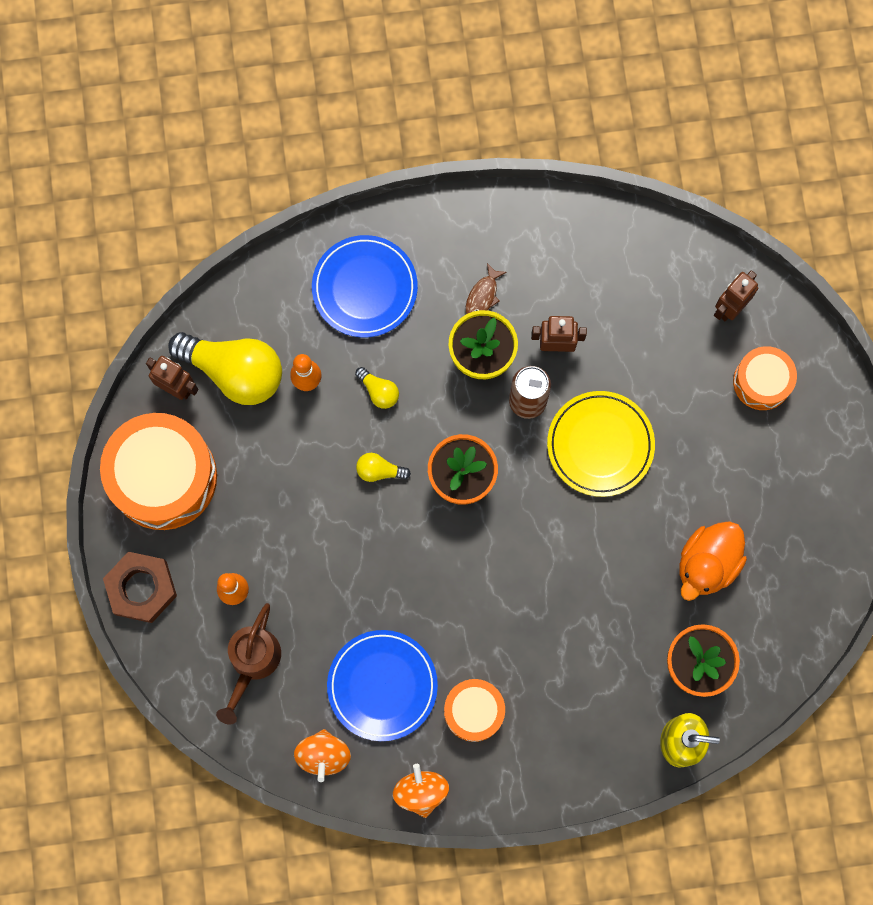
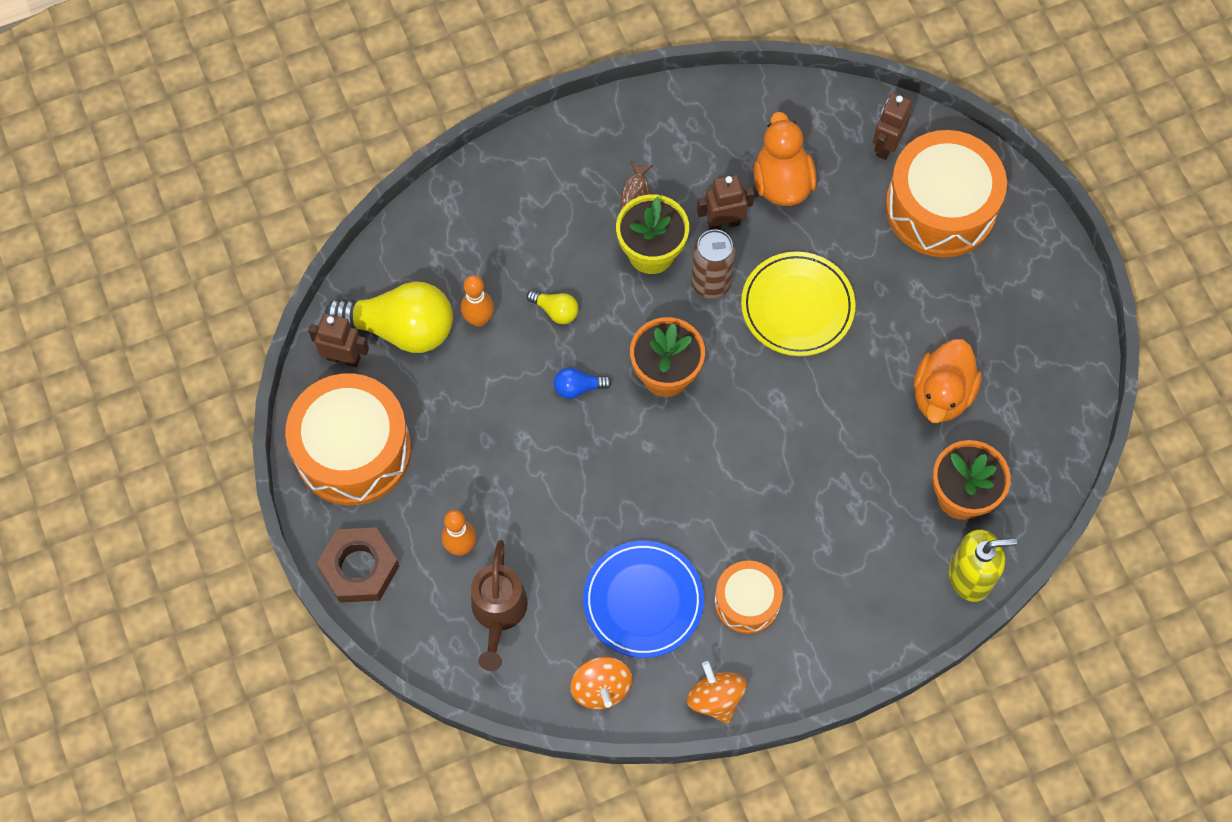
camera: 15 degrees left, 10 degrees down
(365, 288) = (512, 215): blue plate -> none
(379, 471) = (578, 388): yellow light bulb -> blue light bulb
(621, 319) = (781, 182): none -> orange duck
(762, 382) = (940, 207): orange drum -> orange drum, size x1.83

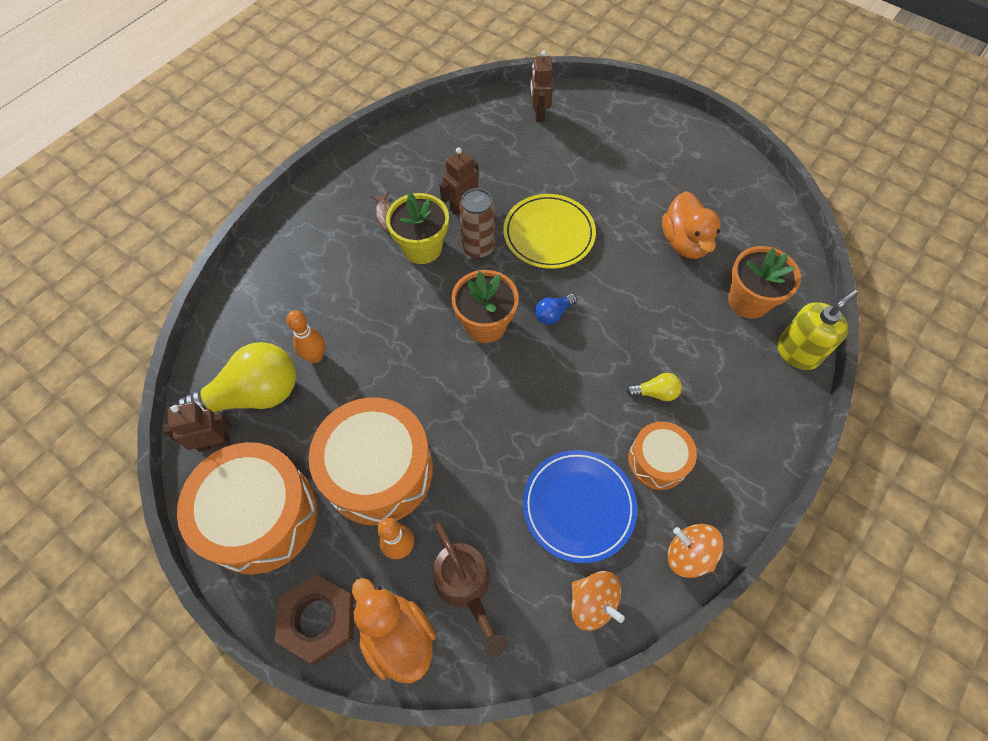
camera: 30 degrees left, 5 degrees down
(555, 311) = (374, 321): yellow light bulb -> yellow light bulb (655, 392)
(578, 388) = (424, 367): blue light bulb -> blue light bulb (553, 314)
(781, 182) = (485, 164): orange duck -> orange duck (397, 636)
(940, 207) = (598, 133): orange drum -> orange drum (378, 470)

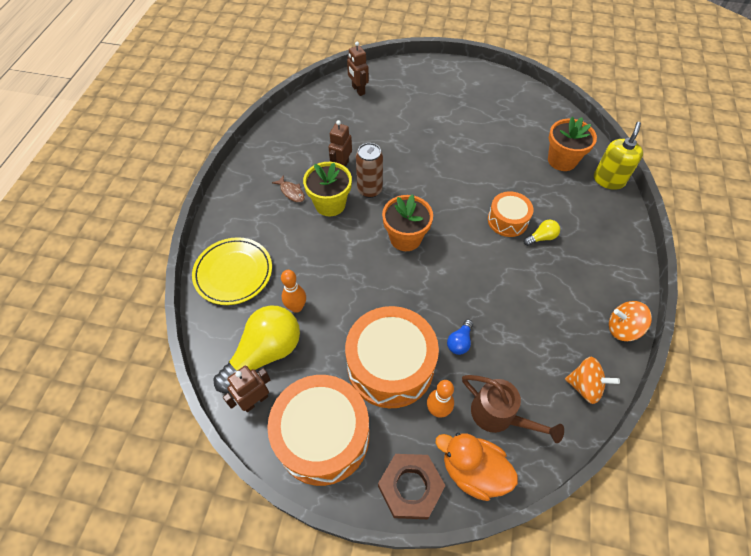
camera: 25 degrees left, 5 degrees down
(549, 234) = (412, 164): yellow plate -> yellow plate (233, 273)
(553, 314) = (446, 214): blue light bulb -> blue light bulb (459, 342)
(578, 506) = (538, 329): blue plate -> none
(658, 460) = (568, 279): orange drum -> orange drum (507, 220)
(685, 242) = (502, 139): orange duck -> none

